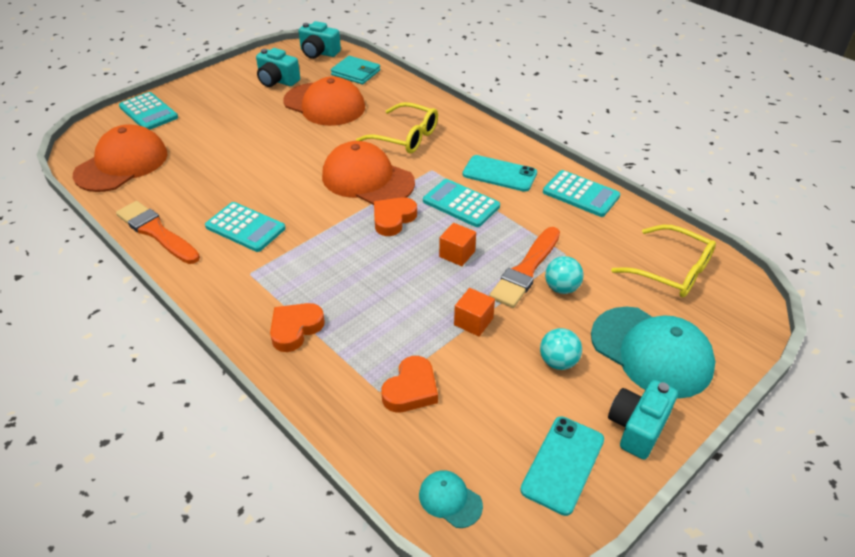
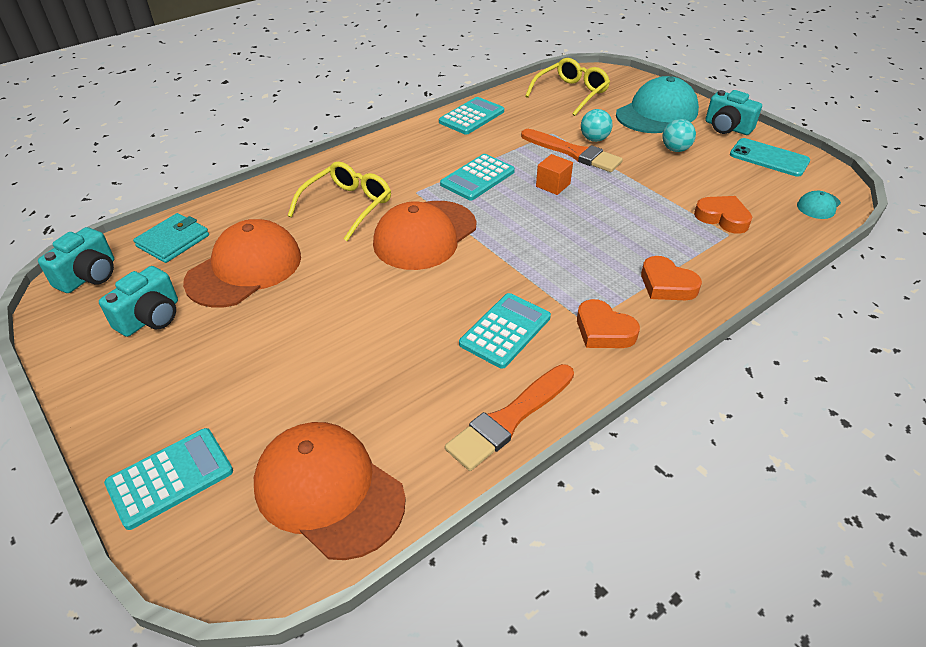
camera: 85 degrees left, 0 degrees up
(393, 219) = (498, 220): orange heart -> orange heart (603, 330)
(473, 321) = (639, 183): orange cube -> none
(499, 174) = (432, 153): turquoise phone -> none

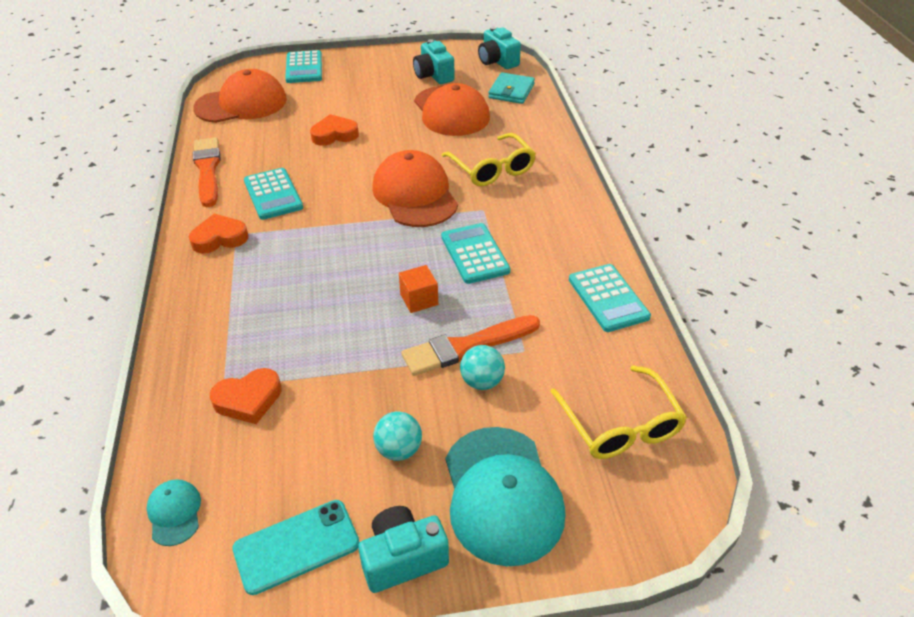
camera: 120 degrees right, 0 degrees up
(173, 241) = (511, 91): turquoise wallet -> turquoise wallet turned 45 degrees clockwise
(666, 284) = (219, 298): orange heart -> orange heart (334, 135)

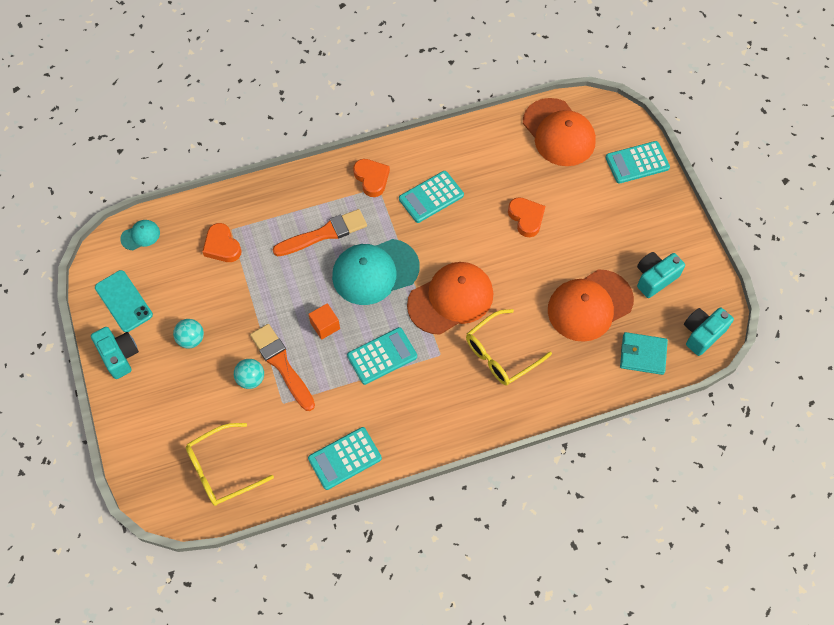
camera: 80 degrees right, 20 degrees up
(207, 169) = (455, 142): orange brush -> orange brush (324, 234)
(502, 494) = (163, 402): turquoise cap -> turquoise cap (375, 272)

